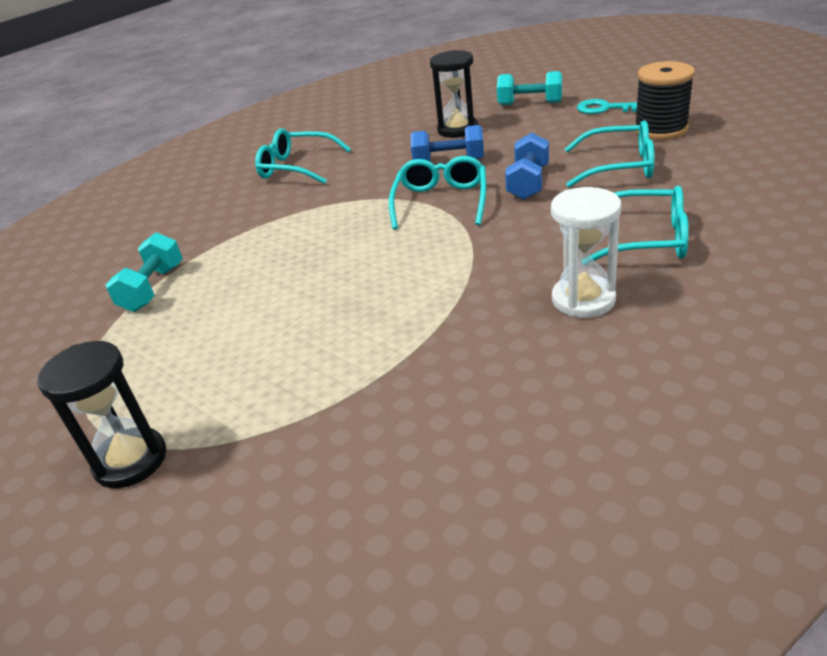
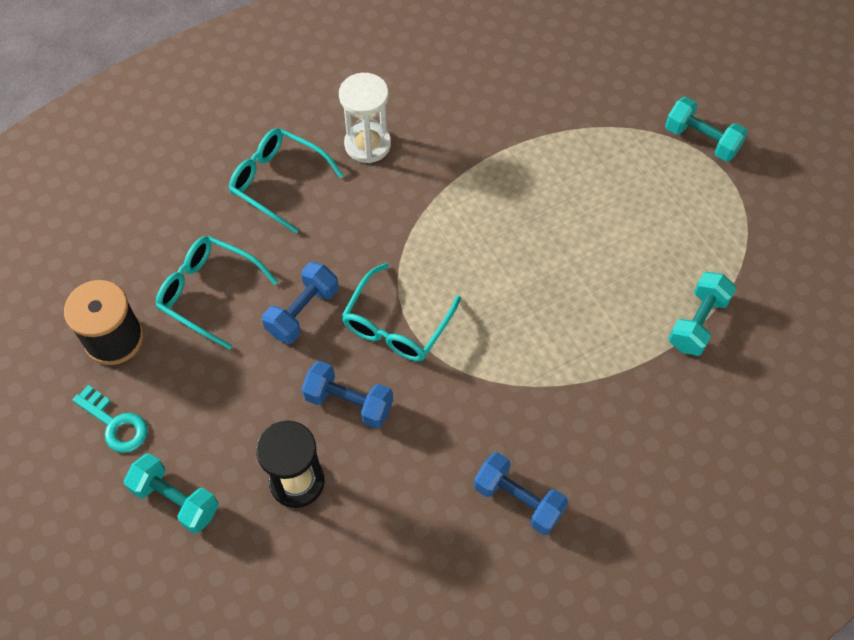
camera: 165 degrees left, 25 degrees up
(130, 460) = (701, 140): black hourglass -> turquoise dumbbell
(297, 167) = (518, 500): turquoise glasses -> blue dumbbell

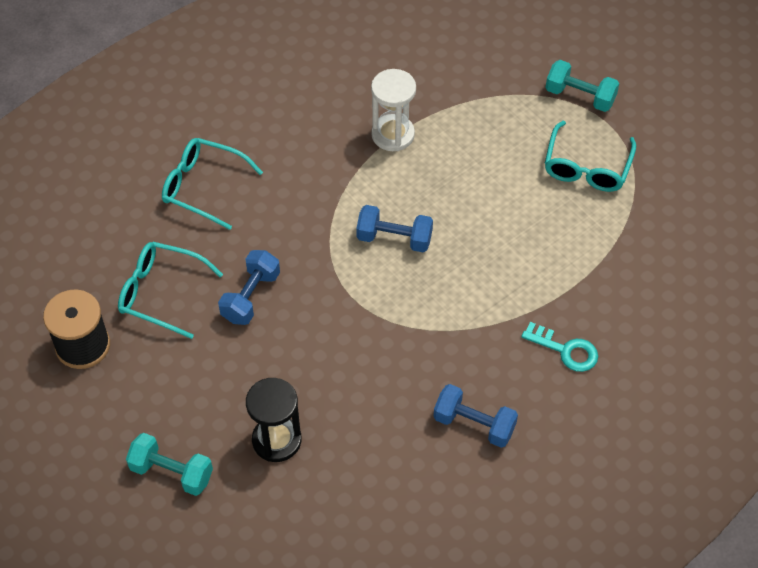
camera: 10 degrees left, 5 degrees down
(115, 424) = (102, 418): turquoise key -> turquoise key (566, 350)
(349, 403) = (309, 367): blue dumbbell -> blue dumbbell (394, 239)
(367, 144) = (279, 142): white hourglass -> white hourglass (393, 134)
(397, 324) = (338, 294): turquoise glasses -> turquoise glasses (587, 167)
(697, 322) = (603, 254): turquoise dumbbell -> none

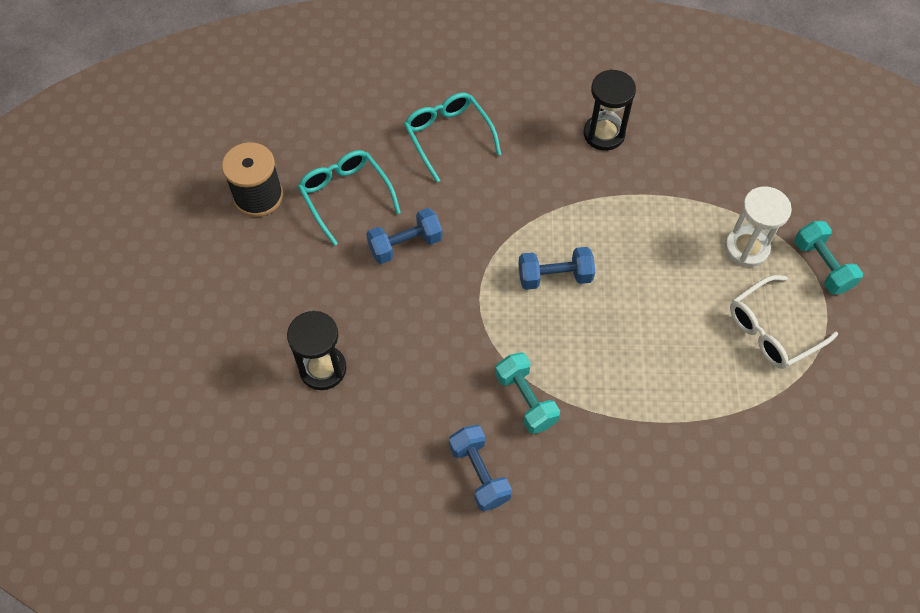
camera: 40 degrees right, 5 degrees up
(171, 472) = (230, 335): turquoise dumbbell -> turquoise dumbbell (525, 400)
(330, 102) = (604, 134): none -> black hourglass
(393, 134) = (630, 192): white hourglass -> white hourglass (746, 248)
(394, 239) = (554, 277): blue dumbbell -> blue dumbbell turned 60 degrees counterclockwise
(566, 350) = (610, 471): turquoise key -> none
(587, 167) = (772, 330): turquoise glasses -> white glasses

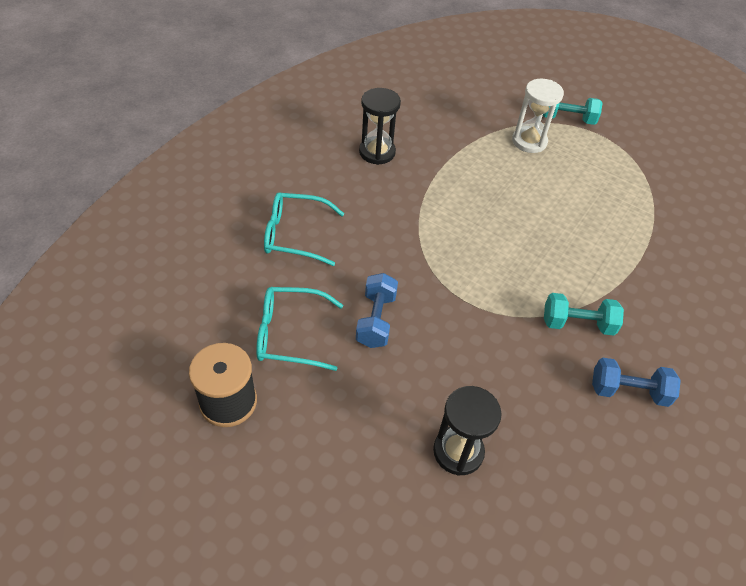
camera: 60 degrees left, 10 degrees down
(554, 277) = (479, 246): blue dumbbell -> none
(772, 330) = (600, 166): white glasses -> none

